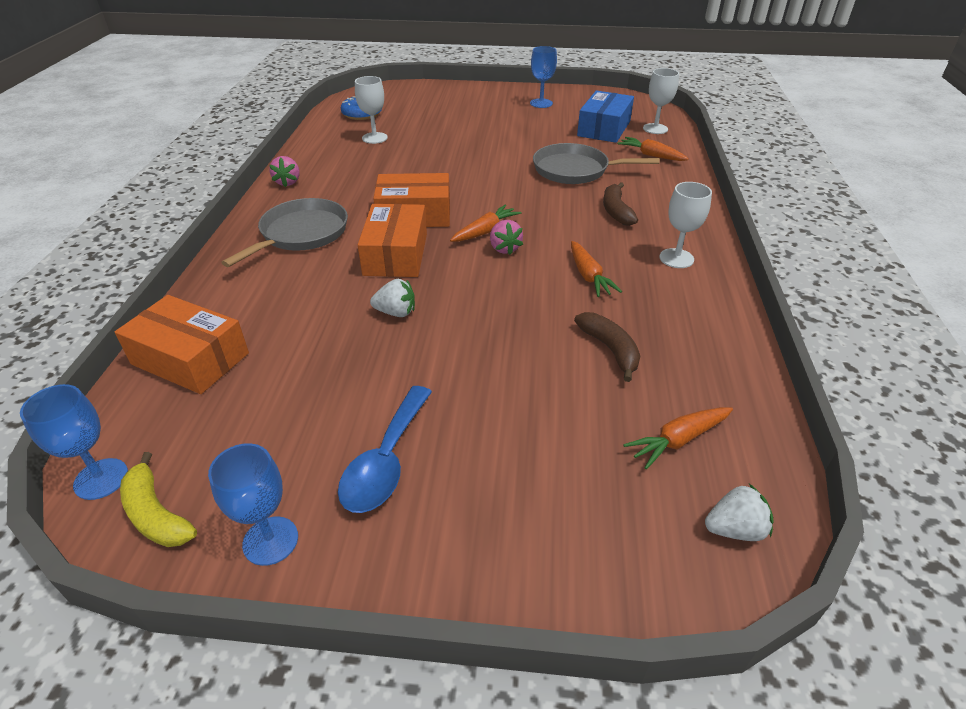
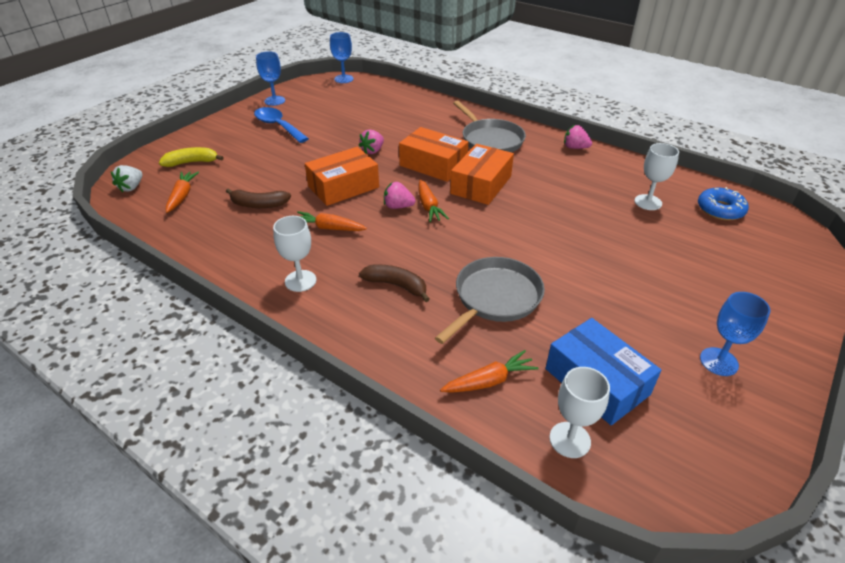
camera: 120 degrees right, 0 degrees up
(156, 514) = (314, 86): yellow banana -> yellow banana (192, 162)
(190, 359) = (396, 98): orange box -> orange box (343, 187)
(396, 312) = (373, 151): white strawberry -> pink strawberry

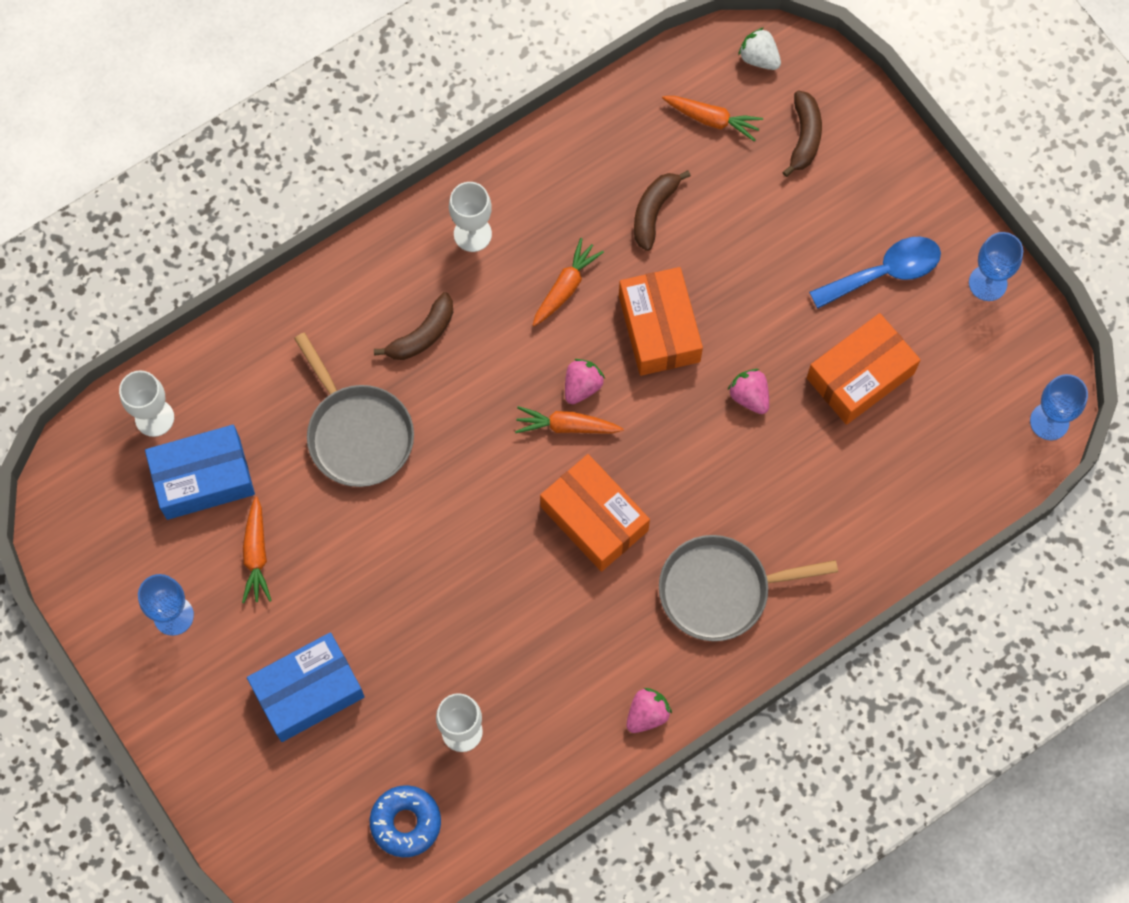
camera: 110 degrees right, 30 degrees up
(192, 162) = (804, 137): yellow banana -> brown banana
(433, 165) = (674, 471): orange box -> orange box (860, 375)
(489, 381) = (247, 377): orange carrot -> orange carrot (256, 555)
(693, 270) = (308, 691): none -> blue box

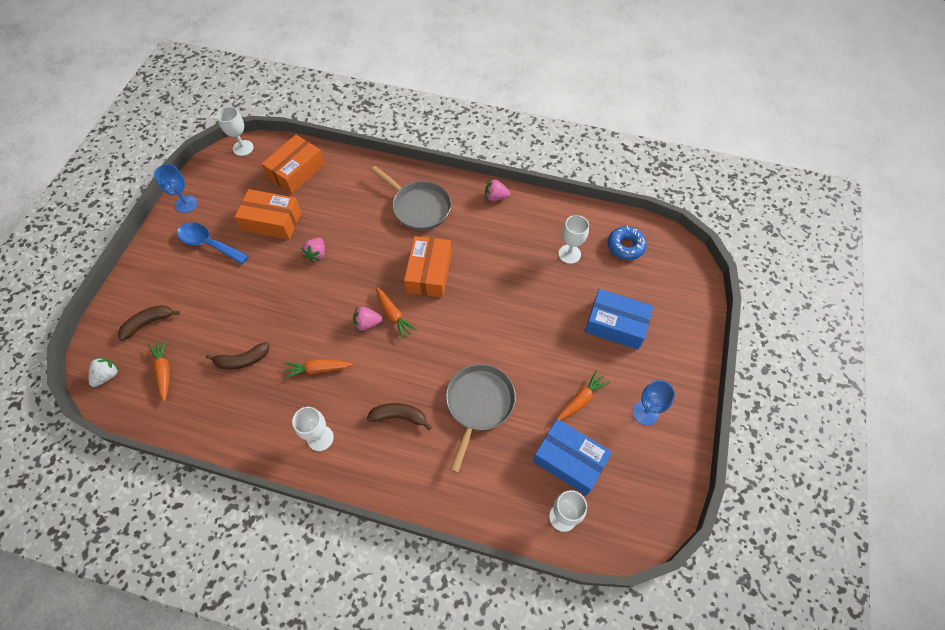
camera: 130 degrees left, 10 degrees down
(659, 328) = (309, 312): orange box -> orange box (296, 171)
(759, 58) = (107, 375): white strawberry -> white strawberry turned 150 degrees counterclockwise
(1049, 421) = (243, 148): blue goblet -> white goblet

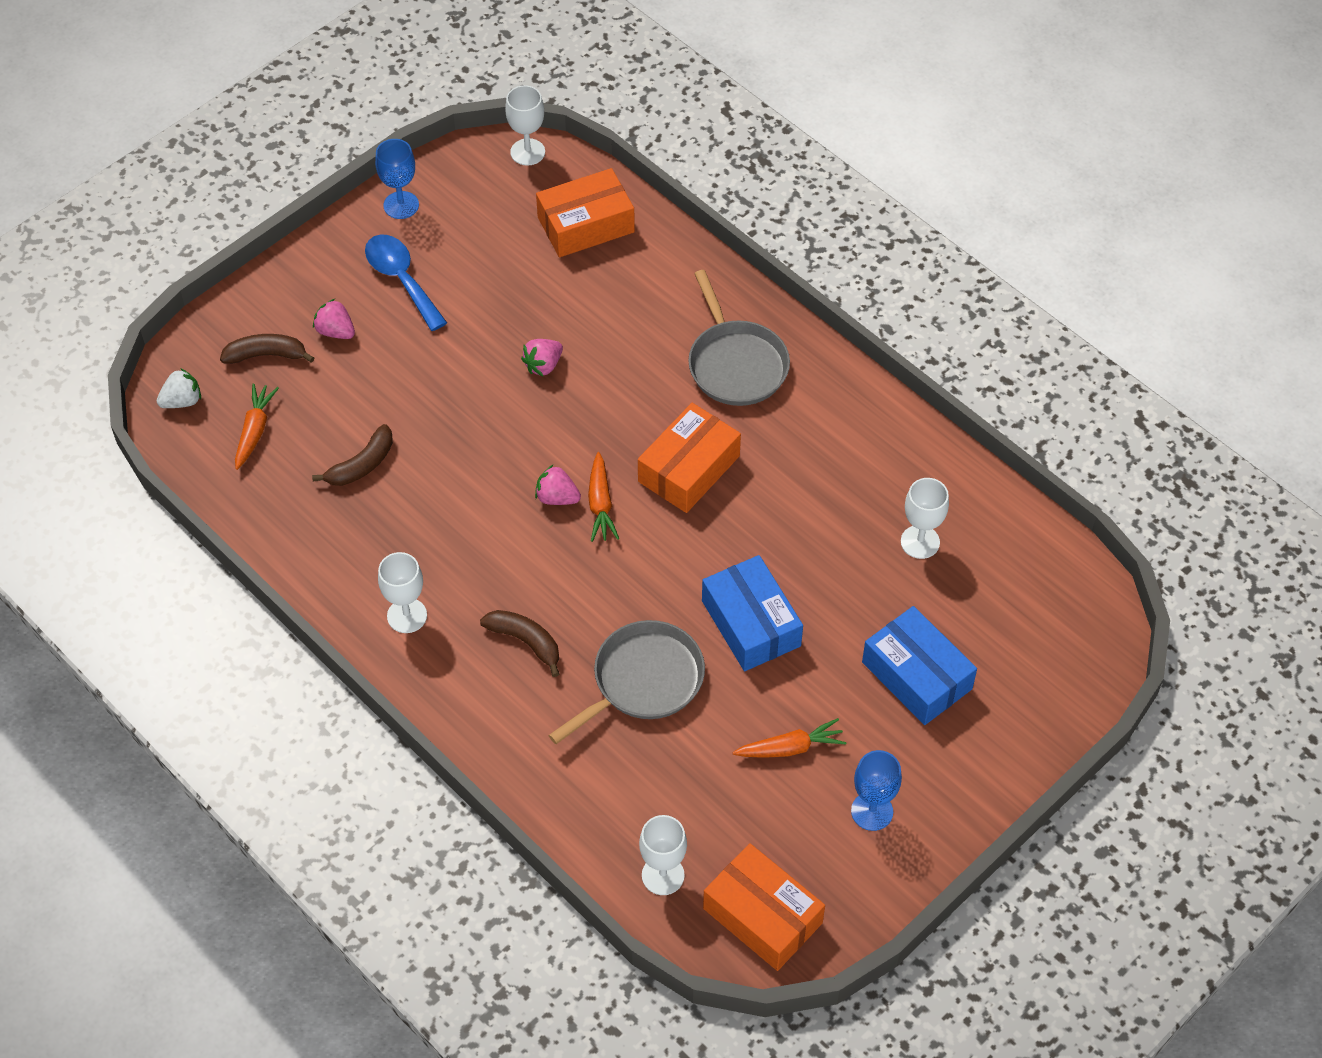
camera: 30 degrees right, 5 degrees down
(242, 360) = (362, 465): brown banana -> brown banana turned 60 degrees counterclockwise
(272, 221) = (507, 286): orange box -> orange box (762, 916)
(318, 369) = (454, 526): orange carrot -> none
(496, 197) = (864, 403): pink strawberry -> pink strawberry (335, 331)
(569, 460) = (720, 814): blue box -> blue box (751, 623)
(625, 246) = (1017, 572): blue donut -> none

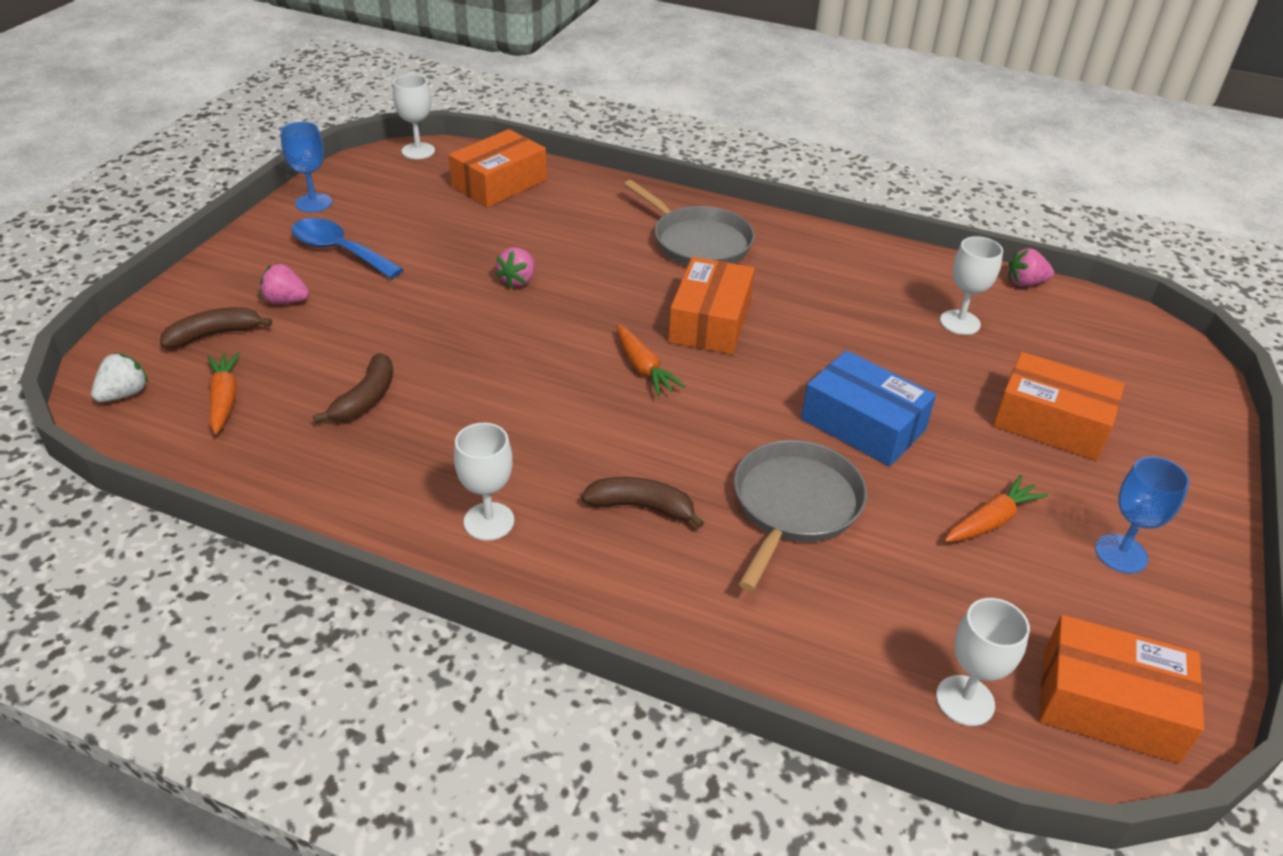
camera: 25 degrees left, 15 degrees down
(557, 497) = (595, 374): pink strawberry -> pink strawberry (1025, 283)
(917, 675) = (1051, 422): blue box -> orange box

